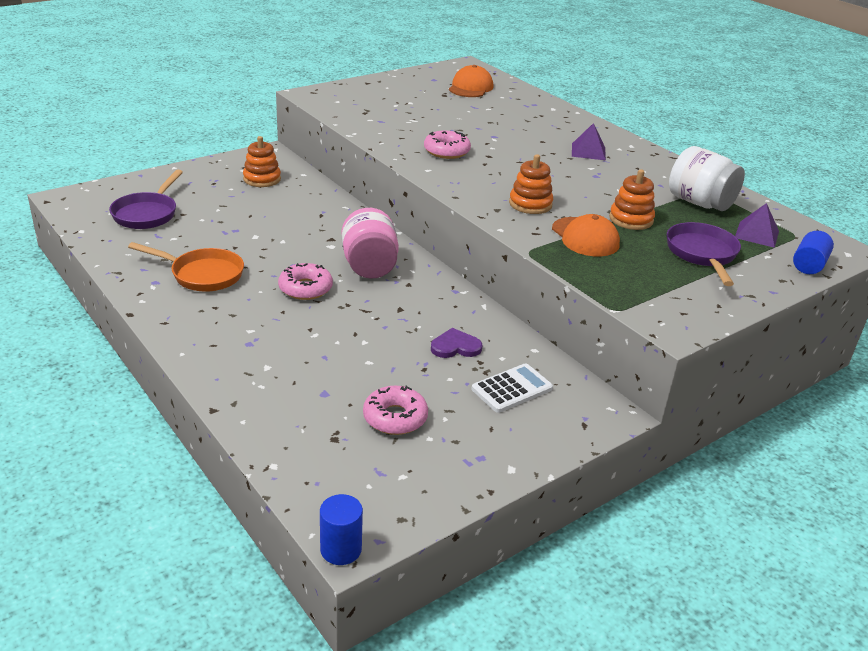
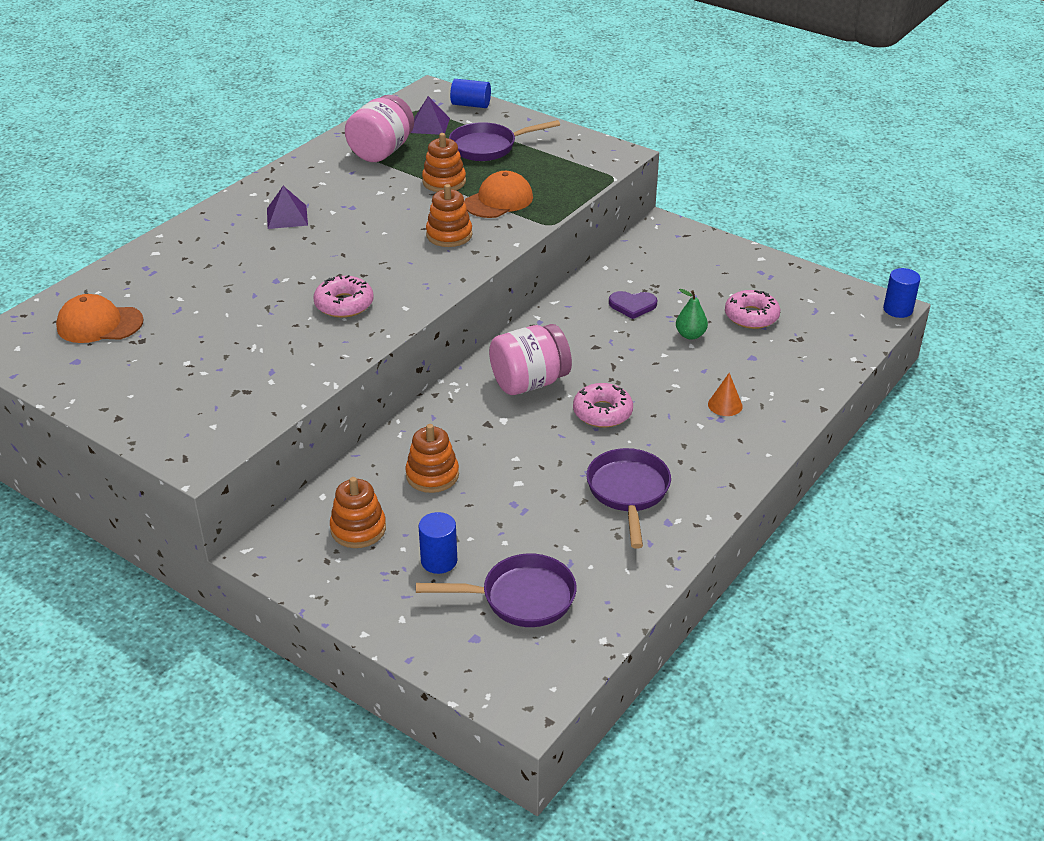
camera: 105 degrees left, 5 degrees up
(202, 274) = (628, 492): orange pan -> purple pan
(208, 196) = (439, 561): none -> blue cylinder
(265, 352) = (725, 405): none -> orange cone
(291, 209) = (432, 475): none -> orange stacking toy
(385, 366) = (690, 335): none -> green pear
(455, 346) = (632, 305): purple heart -> purple heart turned 60 degrees counterclockwise
(512, 389) = (669, 270): white calculator -> none
(699, 203) = (381, 151): white jar -> pink jar

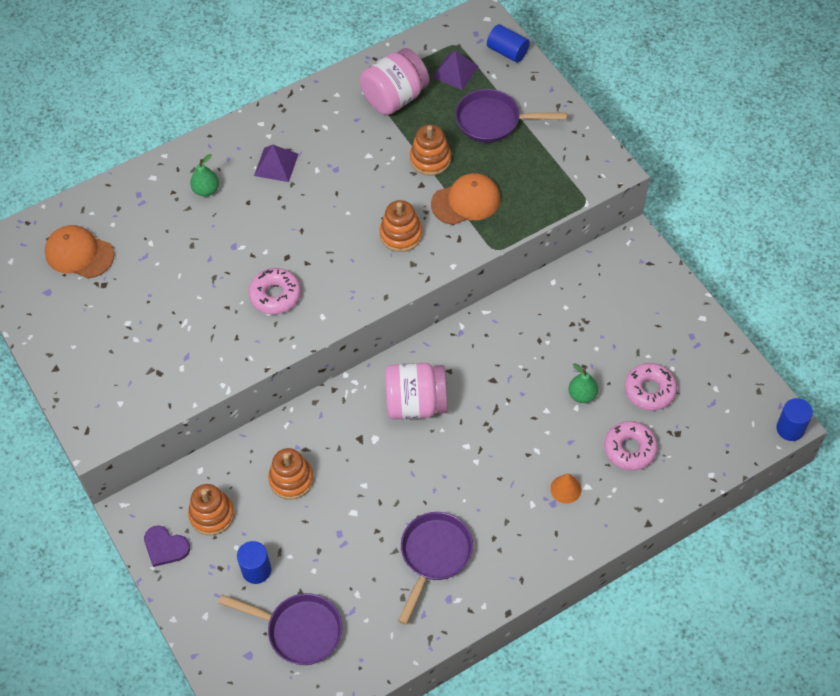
camera: 25 degrees right, 20 degrees up
(221, 249) = (206, 190): none -> green pear
(602, 412) = (458, 460): pink donut -> pink donut (630, 449)
(632, 305) = (551, 340): purple heart -> purple heart (165, 547)

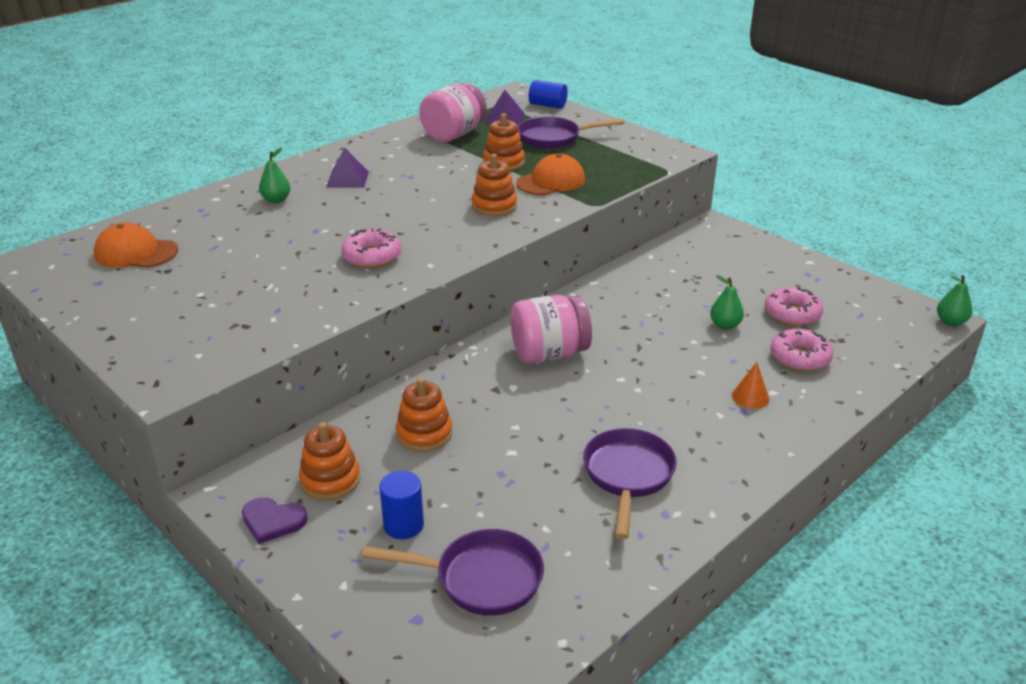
camera: 15 degrees left, 25 degrees down
(790, 428) = (950, 322): blue cylinder -> green pear

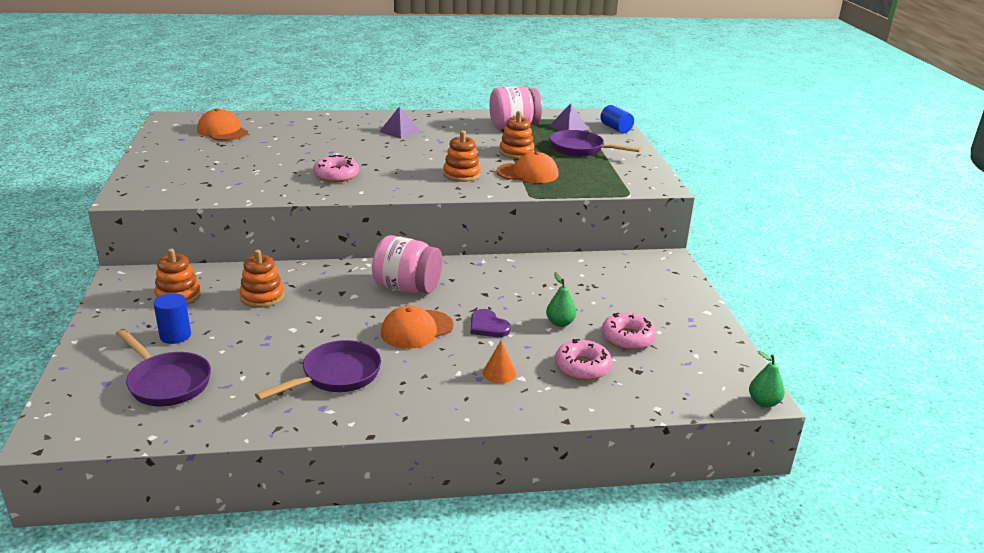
camera: 35 degrees right, 5 degrees down
(273, 521) = (121, 301): purple heart -> purple heart (488, 326)
(276, 200) = (339, 129): green pear -> none
(623, 392) = (416, 329): none -> orange cap

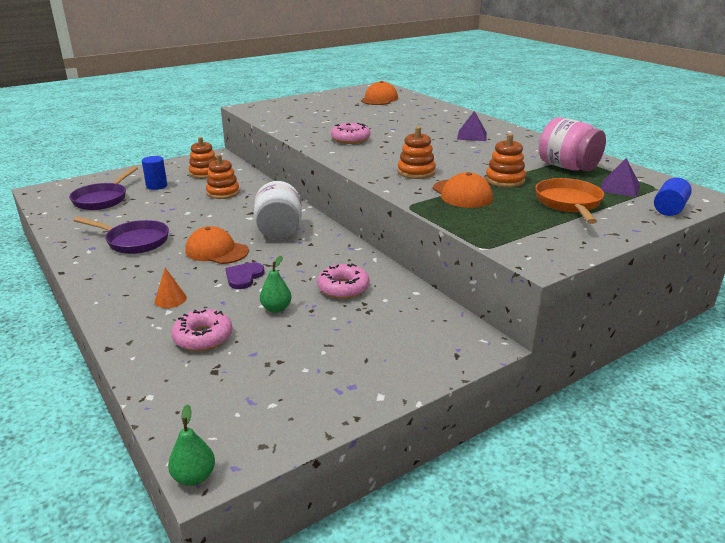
camera: 65 degrees right, 0 degrees up
(407, 288) = (279, 231): pink jar -> white jar
(580, 149) = (568, 203): purple pan -> orange pan
(627, 338) = (276, 352): pink donut -> pink donut (343, 288)

